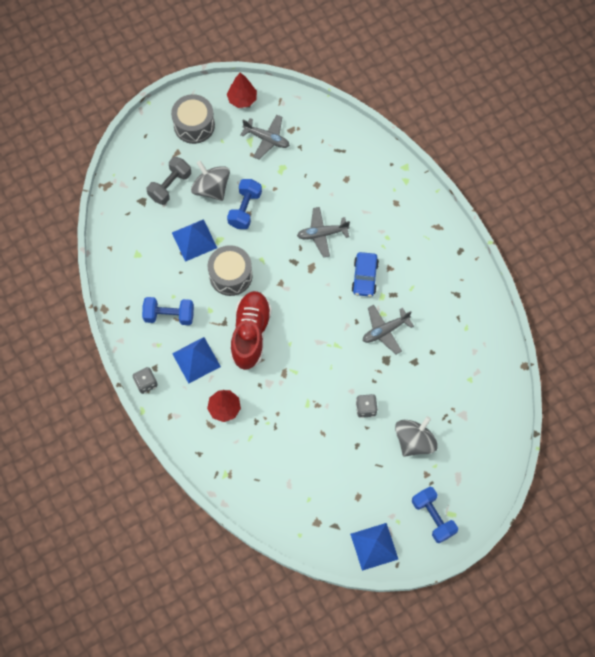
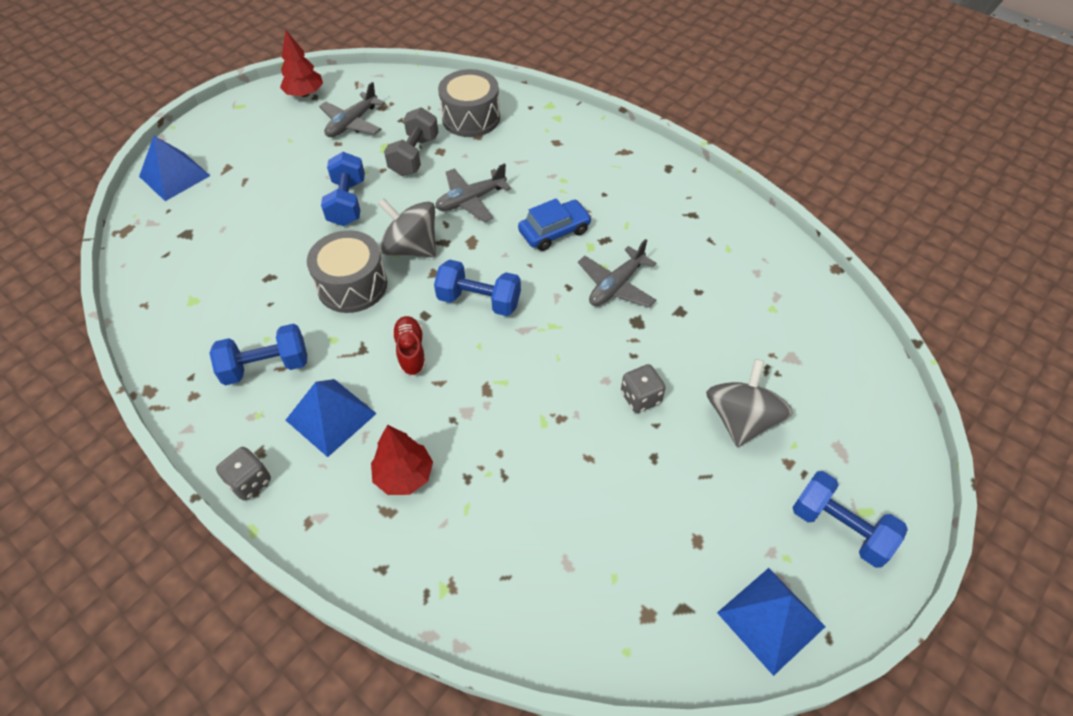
camera: 20 degrees left, 15 degrees down
(170, 186) = (226, 206): grey dumbbell -> grey dumbbell (414, 156)
(194, 125) = (244, 134): grey drum -> grey drum (471, 118)
(194, 240) = (281, 258): blue pyramid -> blue pyramid (175, 176)
(211, 188) = (290, 193): grey spinning top -> grey spinning top (411, 248)
(250, 334) = (411, 351): red shoe -> red shoe, size x0.50
(267, 139) = (352, 123): grey plane -> grey plane turned 120 degrees clockwise
(300, 313) = (479, 301): none -> blue dumbbell
(364, 277) = (554, 231): blue car -> blue car turned 105 degrees counterclockwise

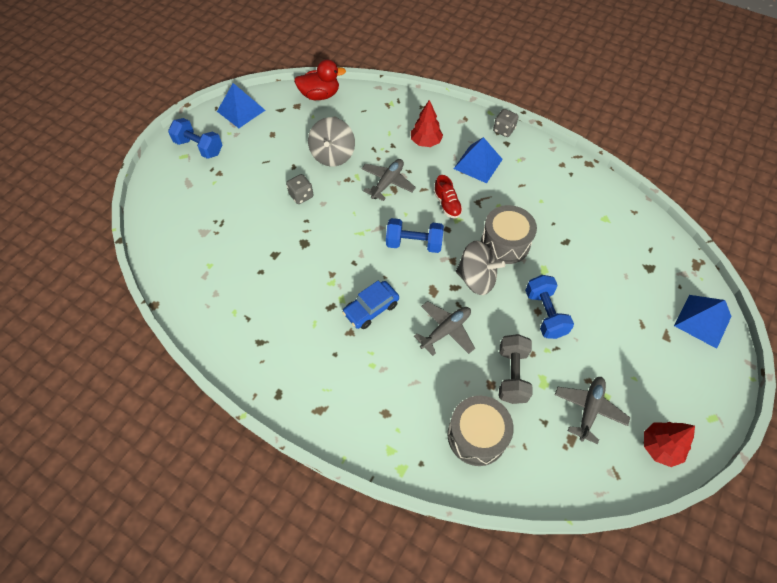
camera: 170 degrees right, 5 degrees up
(266, 366) = (530, 184): blue dumbbell -> none
(594, 640) = (320, 95): none -> red duck
(616, 286) = (319, 268): grey plane -> grey plane (387, 183)
(741, 419) = (242, 191): grey spinning top -> grey spinning top (333, 155)

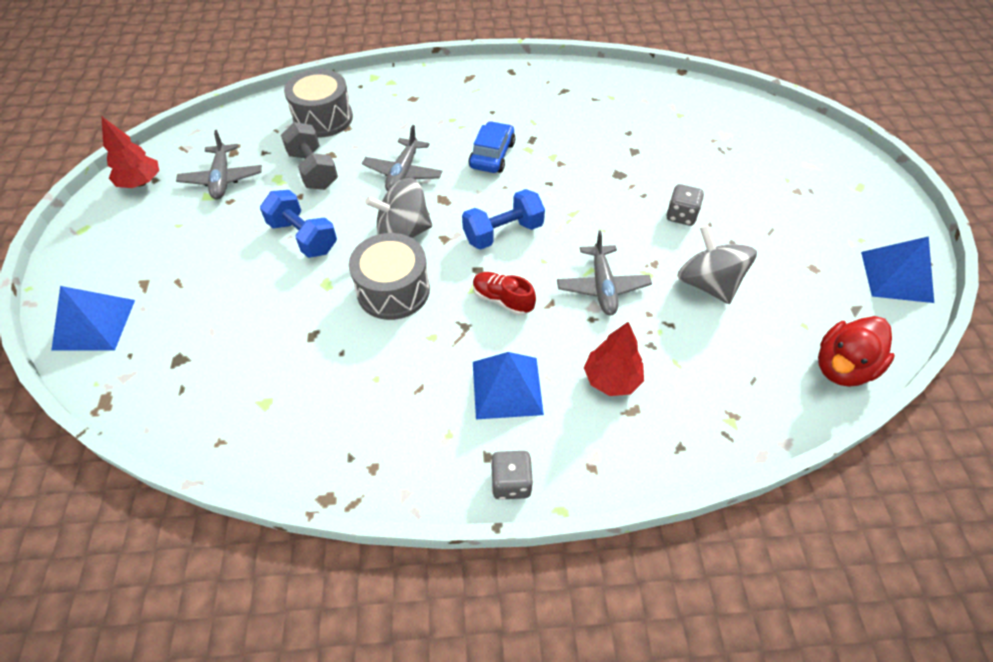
camera: 145 degrees right, 5 degrees down
(199, 147) = (861, 204): blue dumbbell -> none

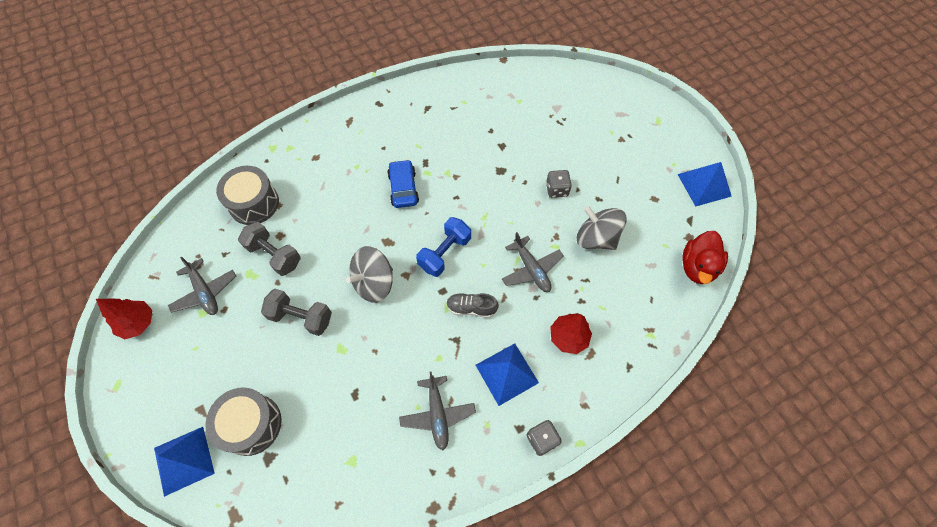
camera: 25 degrees left, 10 degrees up
(303, 237) = (301, 317): blue dumbbell -> grey dumbbell
(393, 290) = (392, 333): grey drum -> grey drum (251, 424)
(403, 173) = (345, 230): grey plane -> grey plane (437, 414)
(502, 300) = (471, 308): red shoe -> grey shoe

